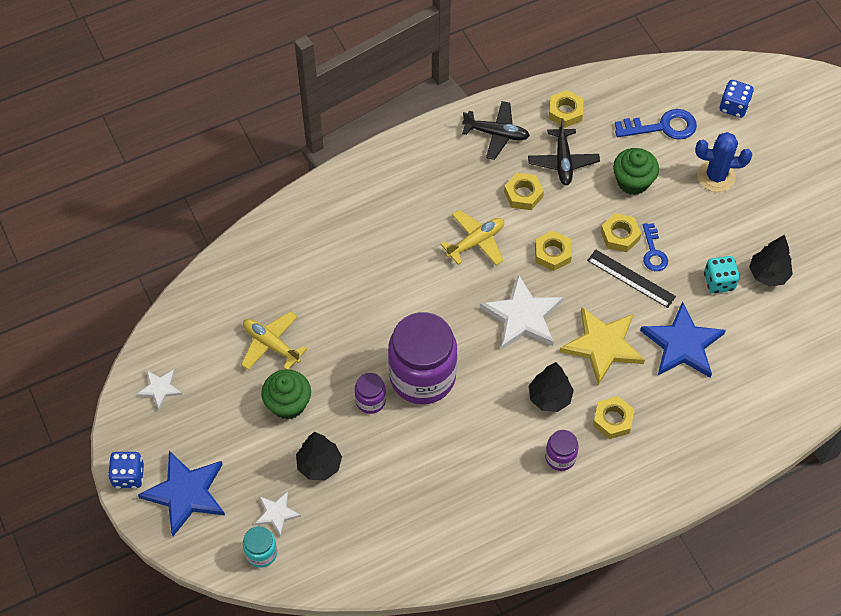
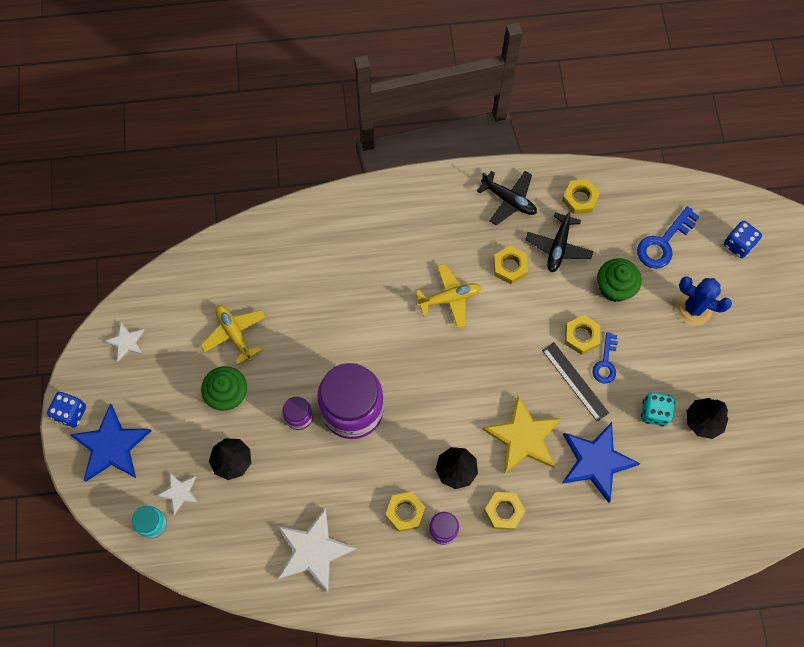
camera: 20 degrees right, 10 degrees up
(522, 316) = (463, 384): white star -> white star (313, 551)
(552, 253) = (513, 333): yellow nut -> yellow nut (405, 512)
(662, 127) = (663, 243): blue key -> blue key turned 120 degrees clockwise

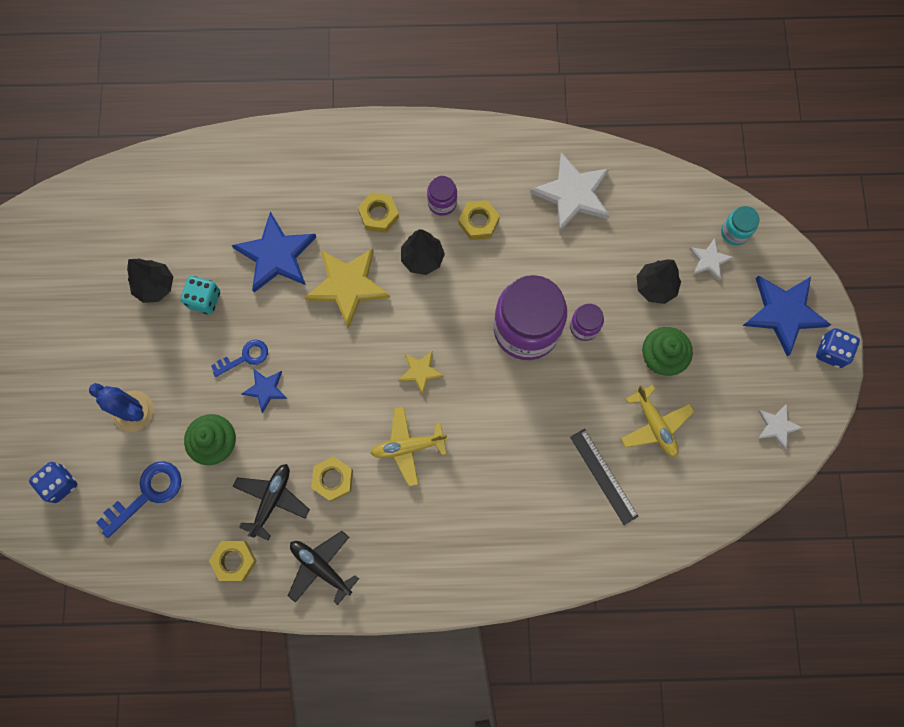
camera: 175 degrees left, 5 degrees up
(446, 363) = (420, 371): none -> yellow star
(575, 381) = (282, 340): black ruler -> black ruler (603, 476)
(581, 336) = (265, 389): yellow nut -> blue star
(605, 363) = (245, 357): blue key -> blue key turned 45 degrees clockwise

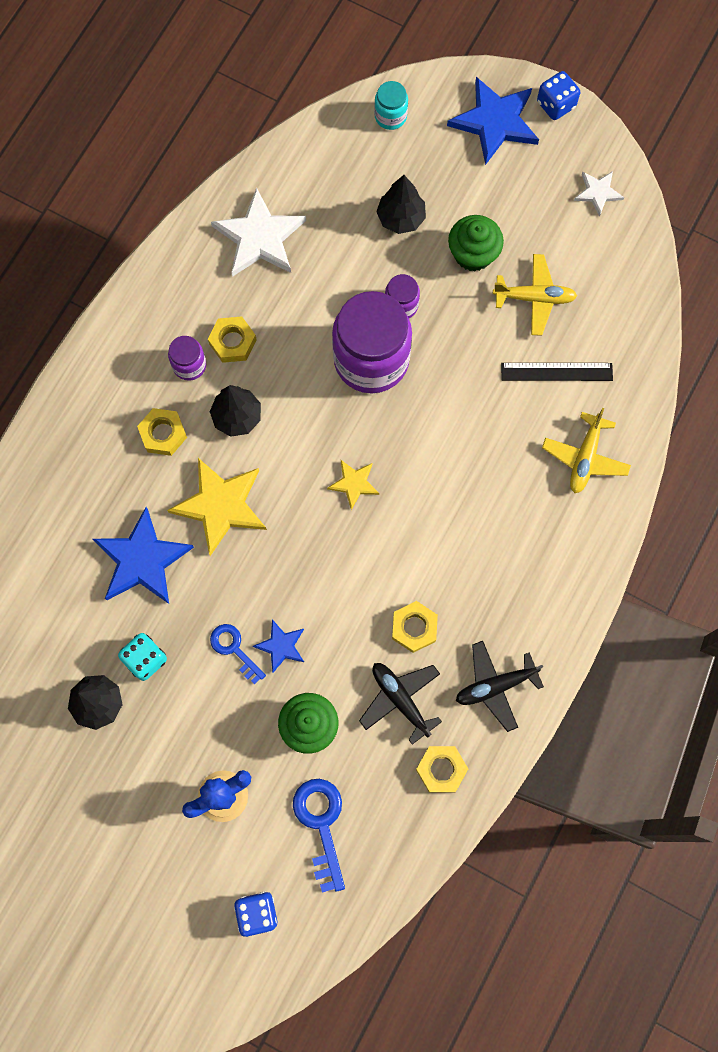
camera: 60 degrees left, 0 degrees up
(245, 357) = (234, 649): blue key -> blue key turned 45 degrees counterclockwise
(408, 447) = (423, 537): yellow plane -> yellow plane (585, 457)
(709, 260) = (404, 155): white star -> none

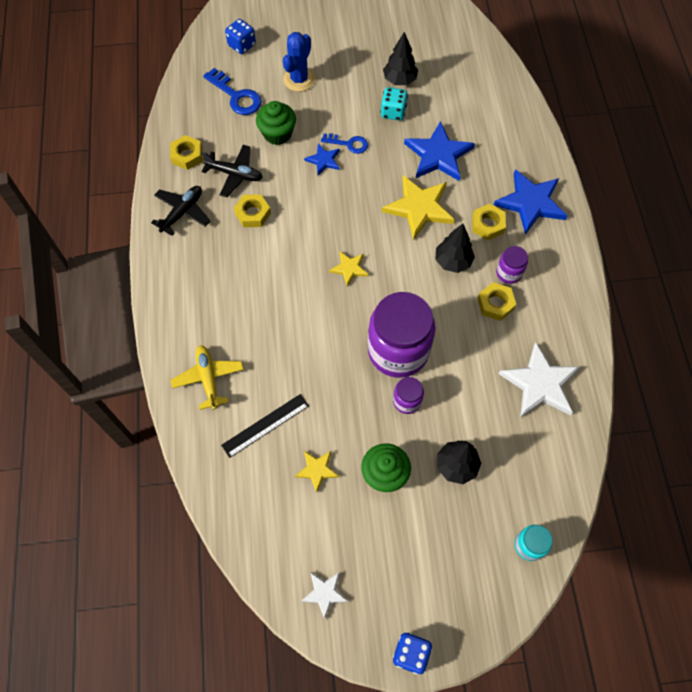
camera: 145 degrees right, 10 degrees down
(495, 122) = (447, 600): blue star -> blue star (530, 203)
(534, 298) = (317, 470): yellow plane -> yellow star

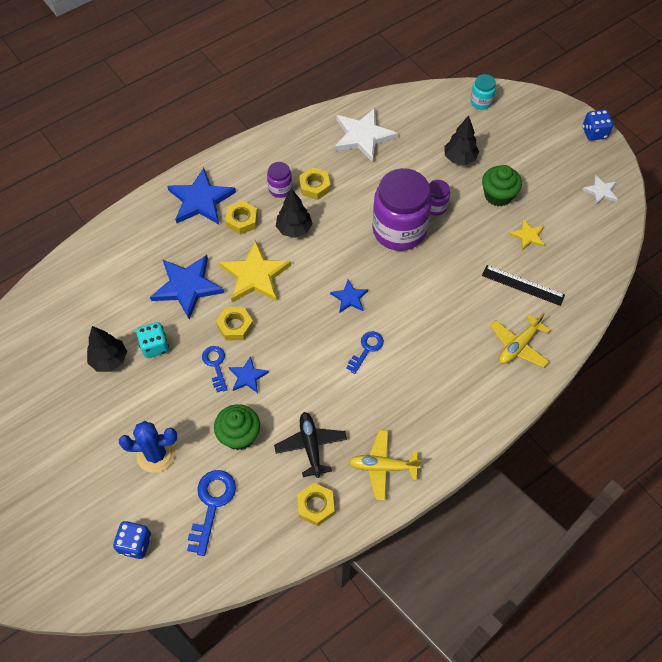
camera: 120 degrees left, 5 degrees down
(182, 212) = (383, 467): black plane -> yellow plane
(253, 213) = (344, 404): yellow nut -> yellow nut (235, 326)
(290, 255) = (367, 349): none -> blue key
(349, 268) = (349, 298): yellow star -> blue star

